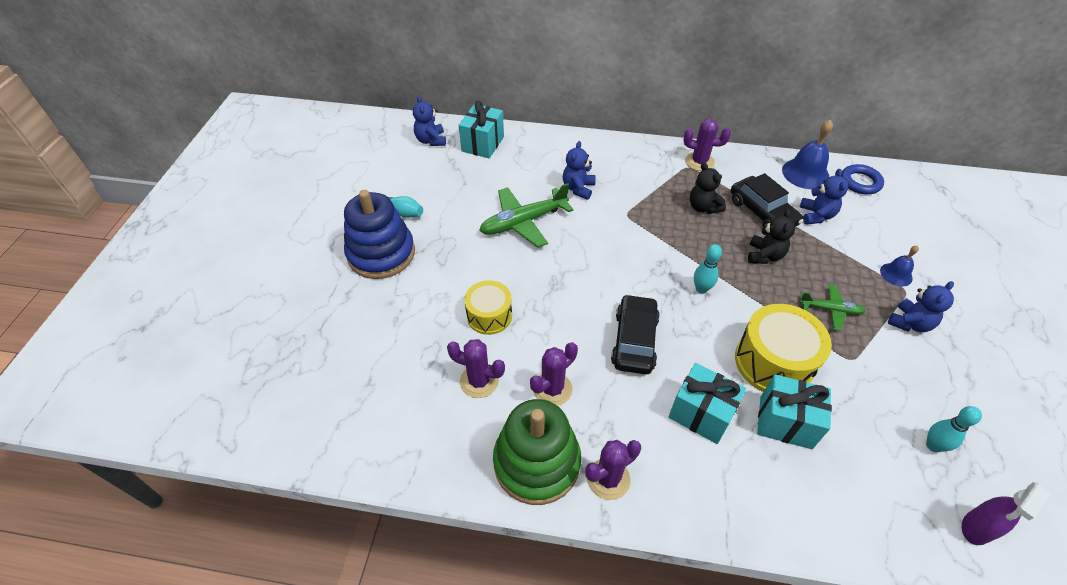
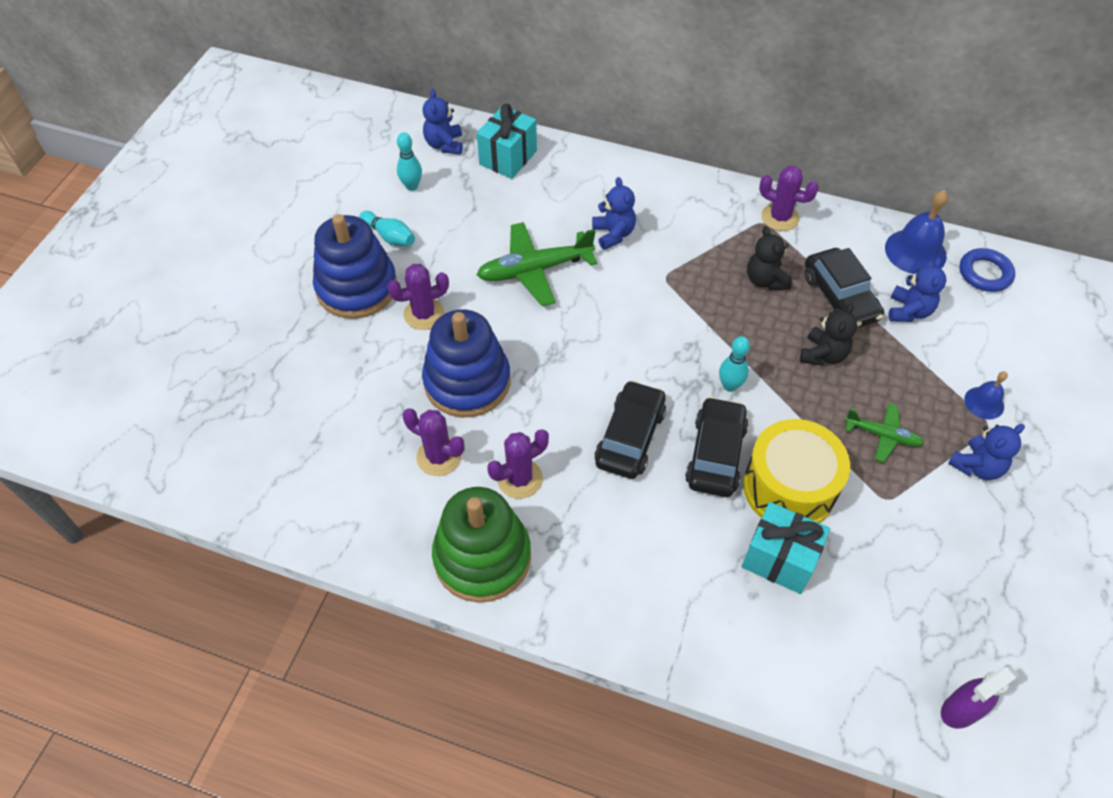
camera: 10 degrees right, 5 degrees up
(489, 315) = (467, 382): yellow drum -> blue stacking toy
(578, 188) = (613, 234): blue teddy bear -> blue teddy bear turned 135 degrees clockwise
(608, 479) = (557, 587): purple cactus -> purple cactus (424, 314)
(701, 414) = (683, 534): turquoise gift -> none
(707, 344) = (715, 454): none -> black car
(933, 445) = (946, 613): turquoise bowling pin -> turquoise bowling pin (412, 186)

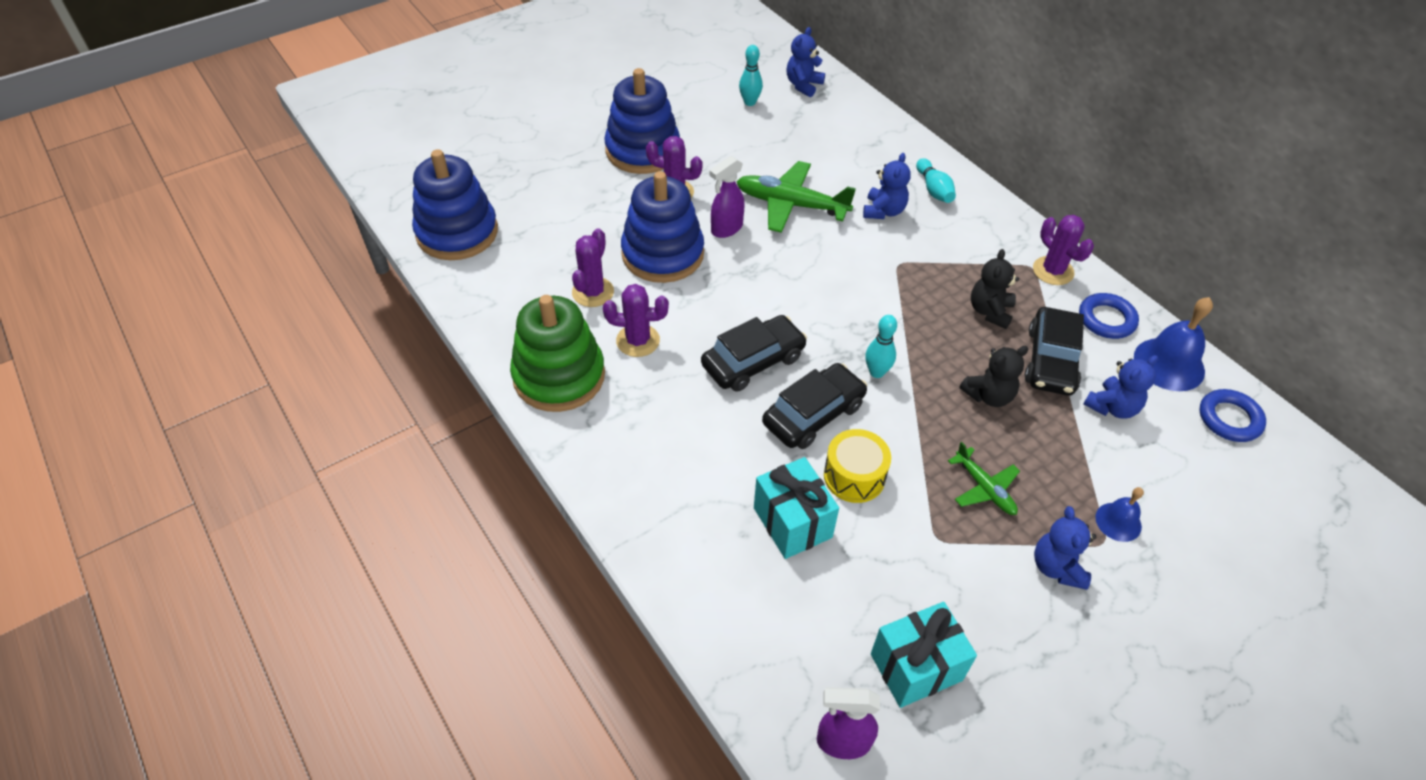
camera: 35 degrees right, 5 degrees down
(253, 475) = (457, 233): none -> blue stacking toy
(389, 236) = (700, 128): turquoise bowling pin -> turquoise bowling pin (934, 189)
(439, 457) = (593, 292): purple cactus -> purple cactus turned 45 degrees clockwise
(500, 325) = (726, 229): none -> purple spray bottle
(508, 158) = (847, 117): turquoise gift -> turquoise gift (916, 667)
(789, 488) = (854, 476): yellow drum -> yellow drum, size x0.63
(848, 238) = (1106, 319): none -> blue ring
(976, 466) = (1057, 567): blue teddy bear -> blue teddy bear turned 90 degrees clockwise

